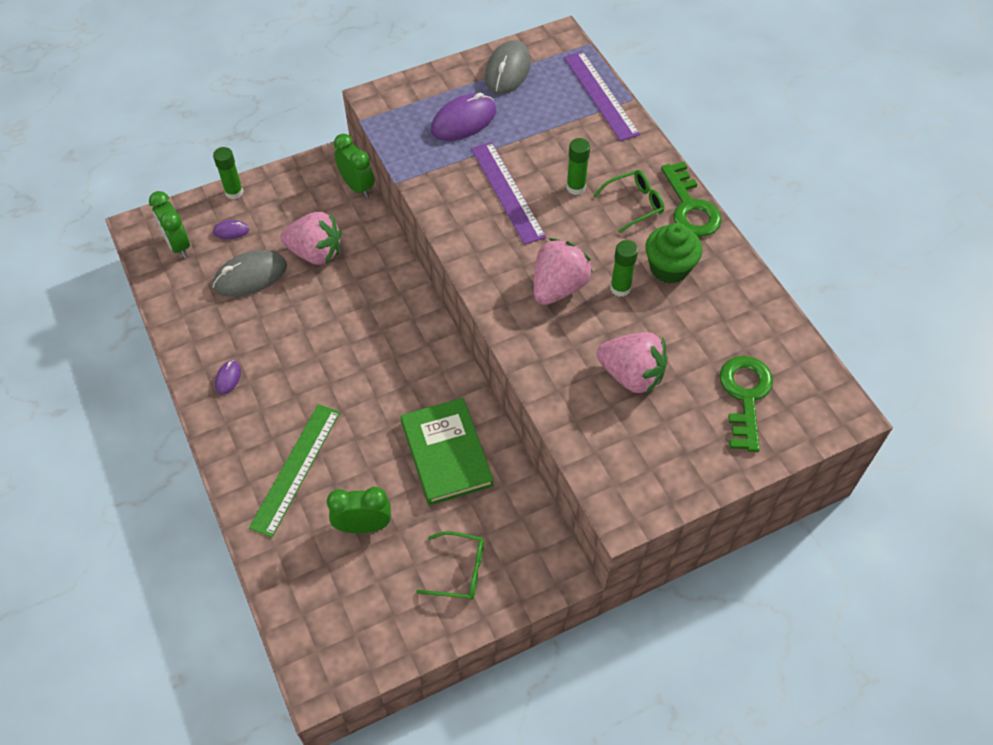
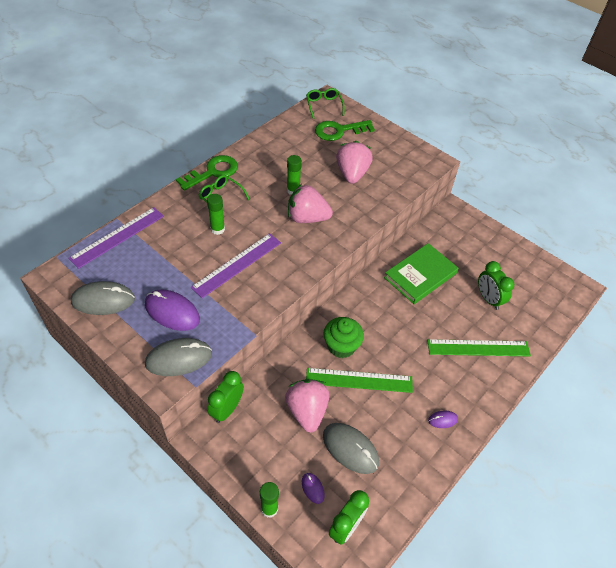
camera: 115 degrees left, 5 degrees down
(325, 315) = (359, 380): none -> green ruler
(399, 114) = (179, 359): none -> grey mouse
(459, 570) = (482, 249): green glasses -> green glasses (324, 106)
(669, 268) = (267, 173): green cupcake -> green cupcake (341, 346)

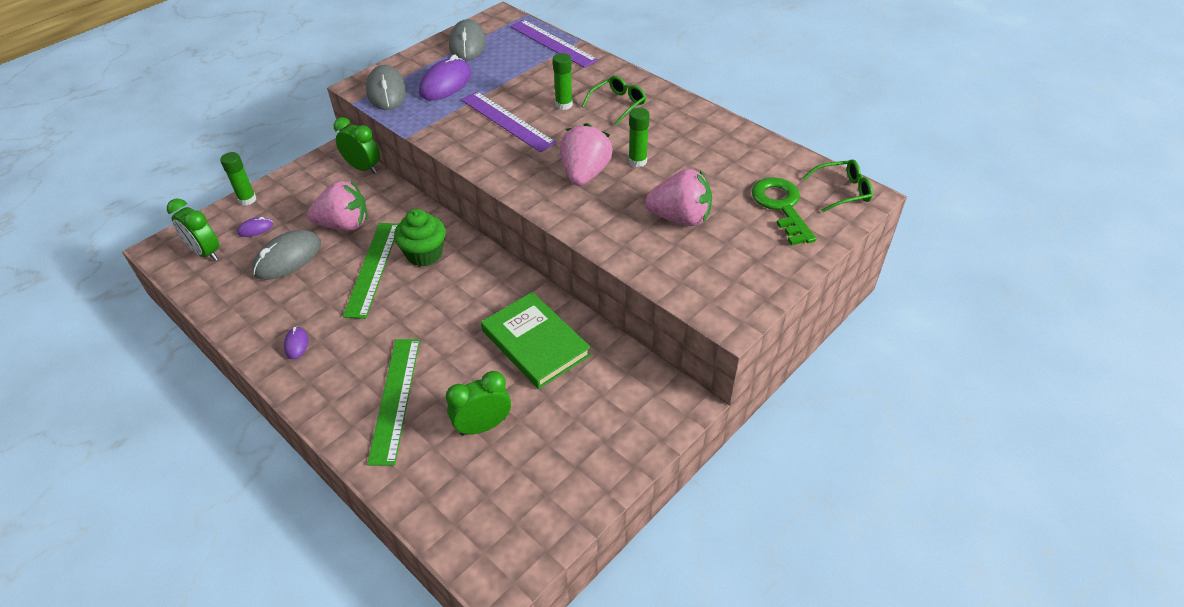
camera: 95 degrees right, 5 degrees down
(213, 172) = (664, 96): green key -> none

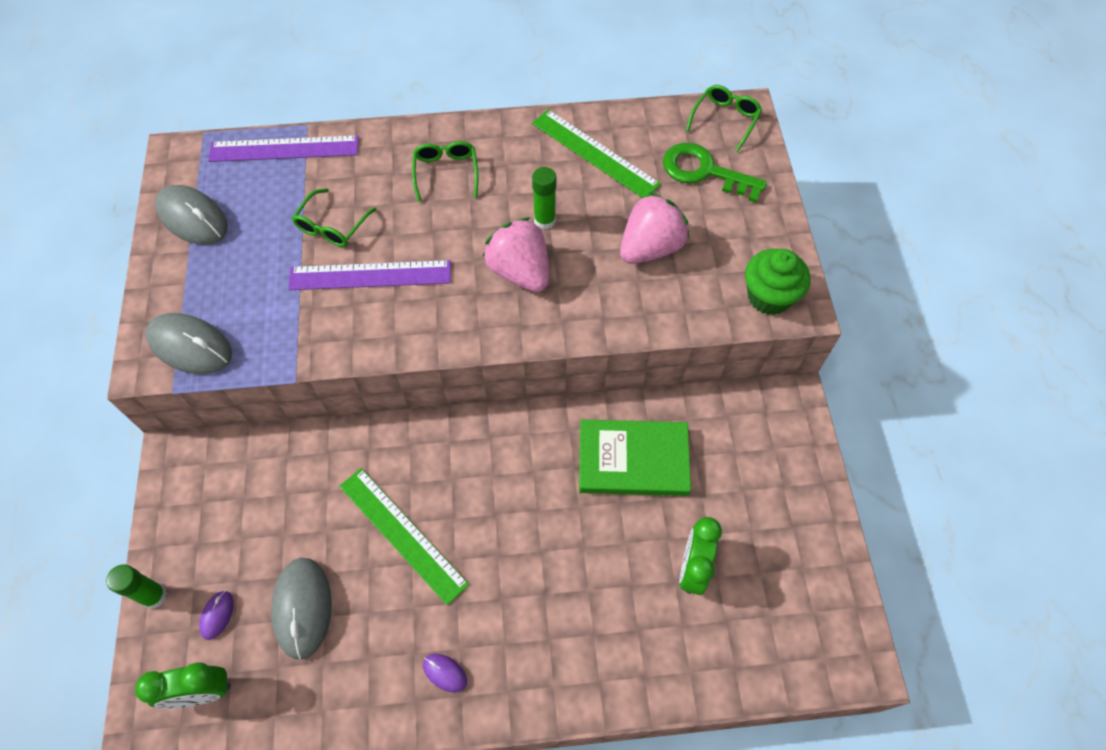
camera: 50 degrees left, 15 degrees up
(344, 225) = (306, 520): pink strawberry -> none
(363, 168) = (230, 445): green clock -> none
(395, 399) = (599, 622): green ruler -> green ruler (594, 153)
(424, 254) = (429, 474): green cupcake -> green cupcake (769, 296)
(445, 83) = (242, 284): purple mouse -> none
(523, 89) = (332, 226): none -> green glasses
(564, 105) = (398, 213): green glue stick -> none

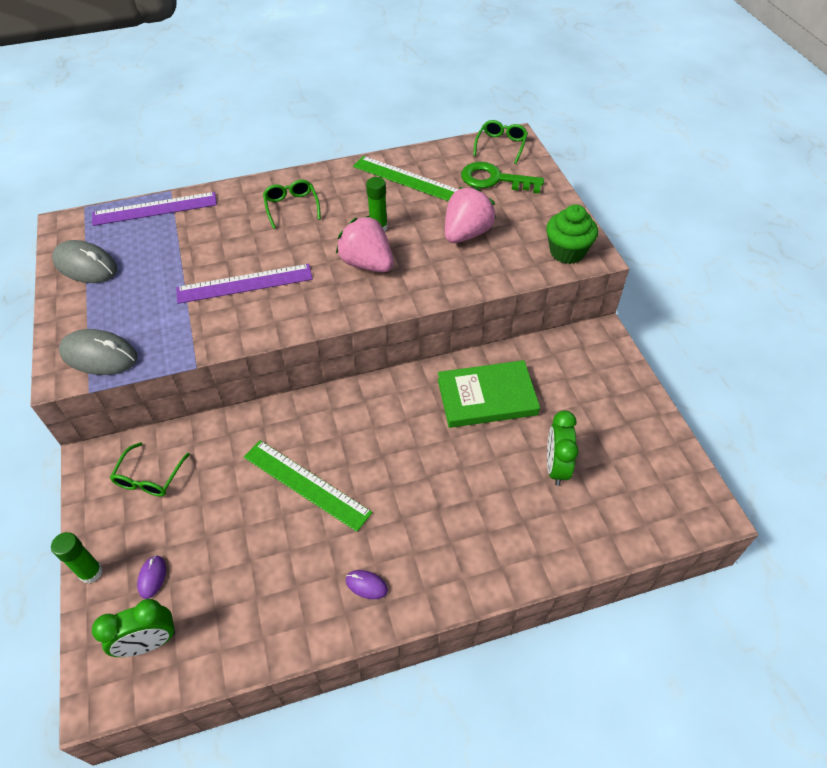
camera: 10 degrees left, 10 degrees down
(302, 608) = (229, 557): grey mouse -> none
(332, 226) = (205, 255): green glasses -> green glasses (149, 477)

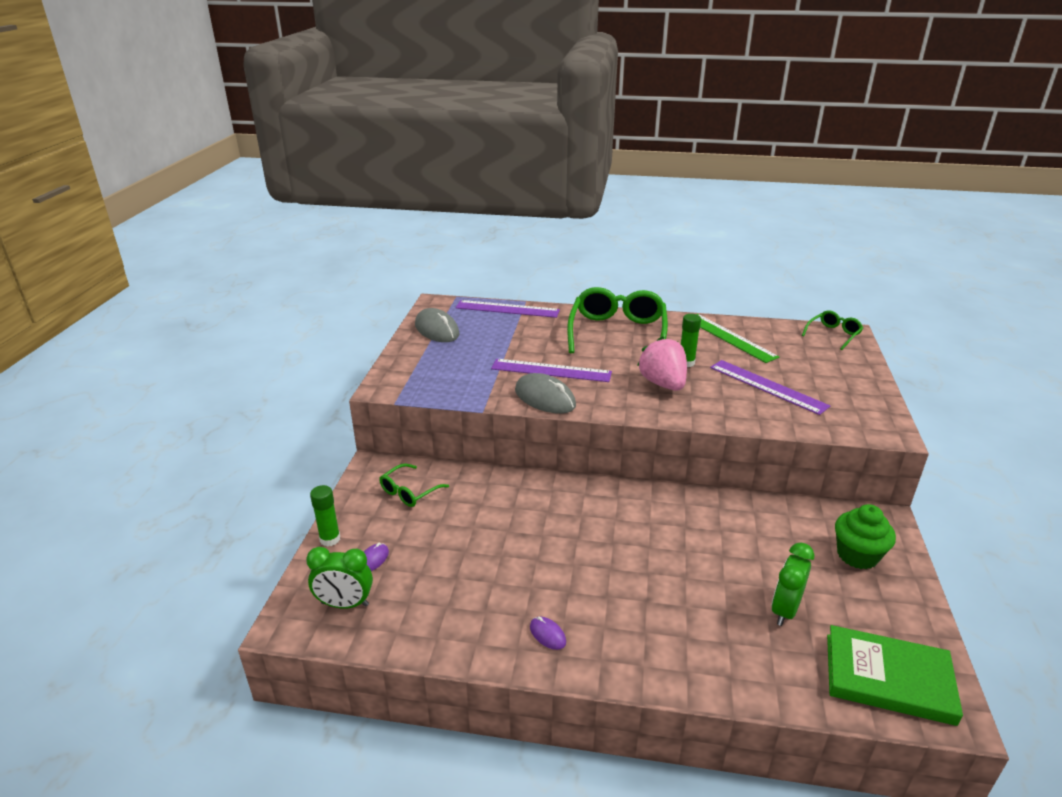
camera: 25 degrees right, 20 degrees down
(99, 355) = (415, 384): grey mouse -> grey mouse (545, 398)
(292, 207) = (617, 332): green glasses -> green glasses, size x2.03
(306, 484) = (533, 540): green ruler -> none
(466, 233) = (767, 386): pink strawberry -> purple ruler
(487, 397) = (737, 531): green book -> green book (888, 678)
(494, 179) = (815, 356): green key -> none
(567, 252) = (865, 424): green cupcake -> green cupcake (857, 555)

